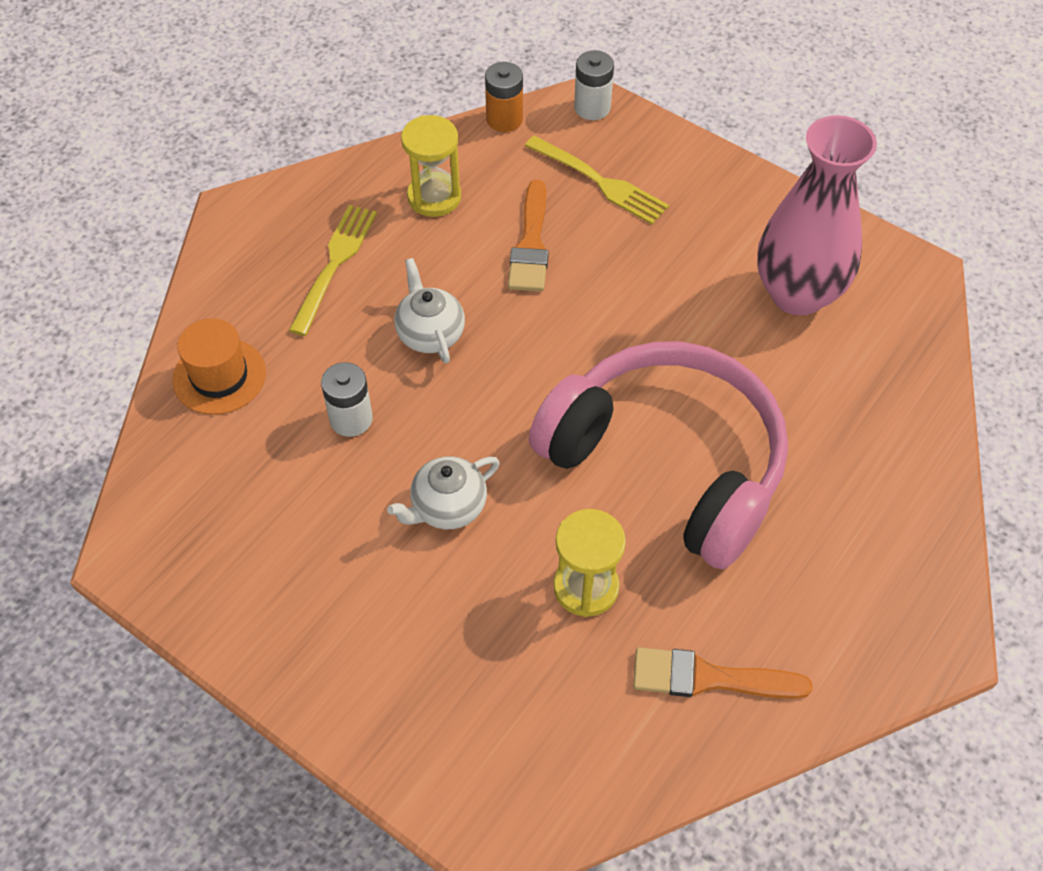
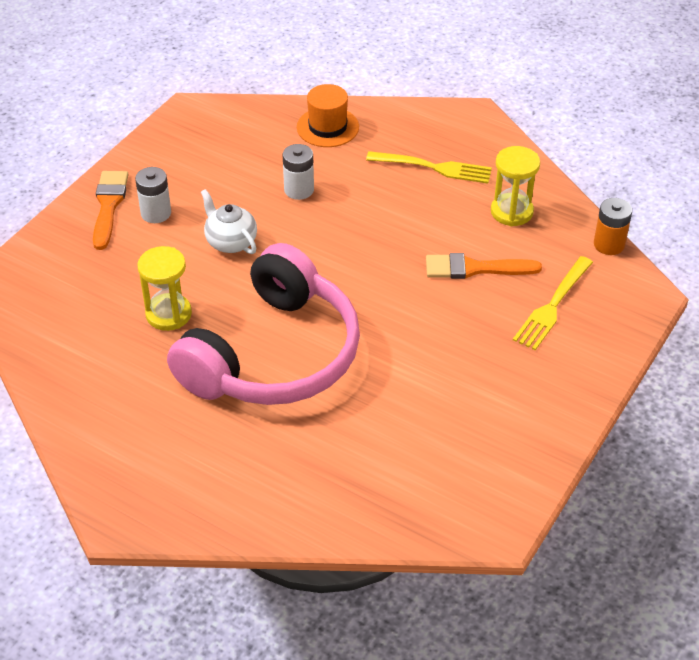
camera: 85 degrees right, 10 degrees down
(430, 333) = (378, 221): white teapot -> none
(592, 107) = (640, 297): white battery -> white battery (156, 213)
(709, 678) = (97, 380): orange brush -> orange brush (109, 205)
(797, 294) = (454, 437): pink vase -> none

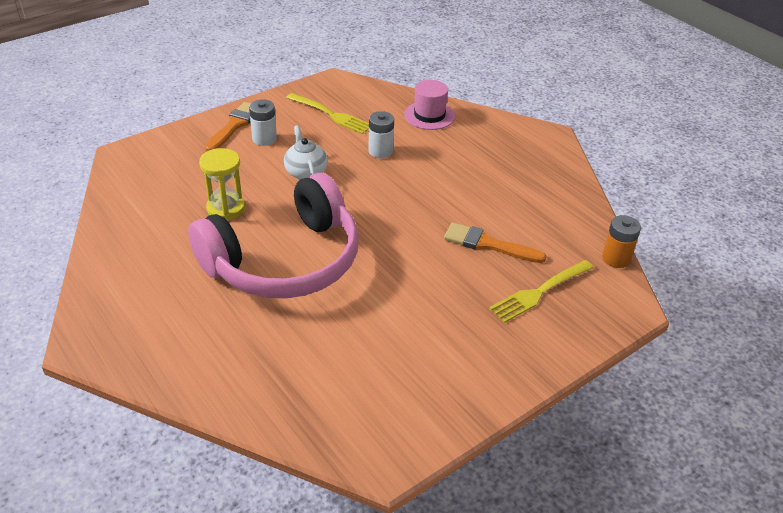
camera: 20 degrees right, 5 degrees down
(327, 127) = (429, 115): orange hat -> pink hat
(433, 167) = (496, 163): yellow fork -> yellow fork (330, 114)
(511, 212) = (543, 211): yellow hourglass -> none

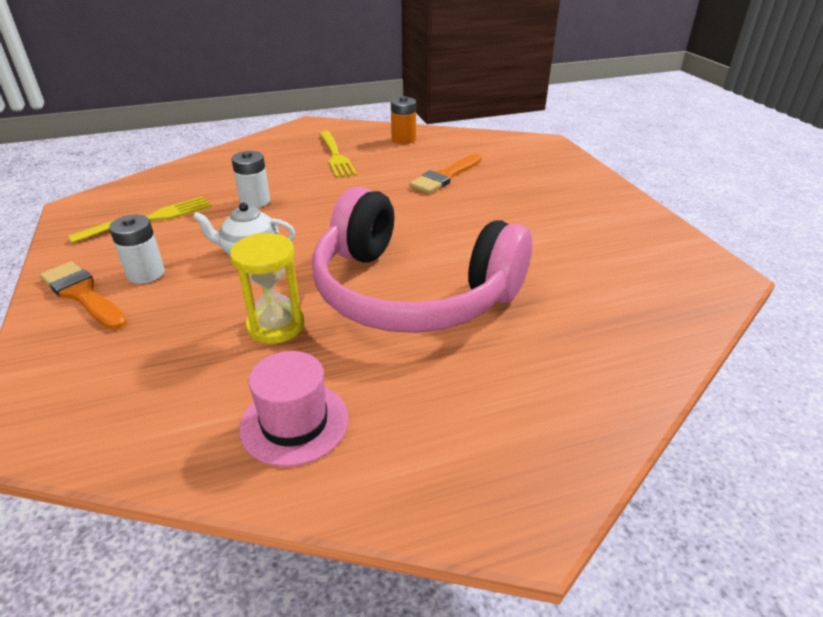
camera: 70 degrees left, 5 degrees down
(284, 260) = (412, 291): pink headphones -> pink headphones turned 135 degrees clockwise
(429, 115) = (219, 166): pink hat -> pink hat (294, 423)
(540, 291) = (517, 168): yellow fork -> yellow fork (335, 155)
(616, 258) = (488, 135): orange battery -> orange battery (403, 139)

